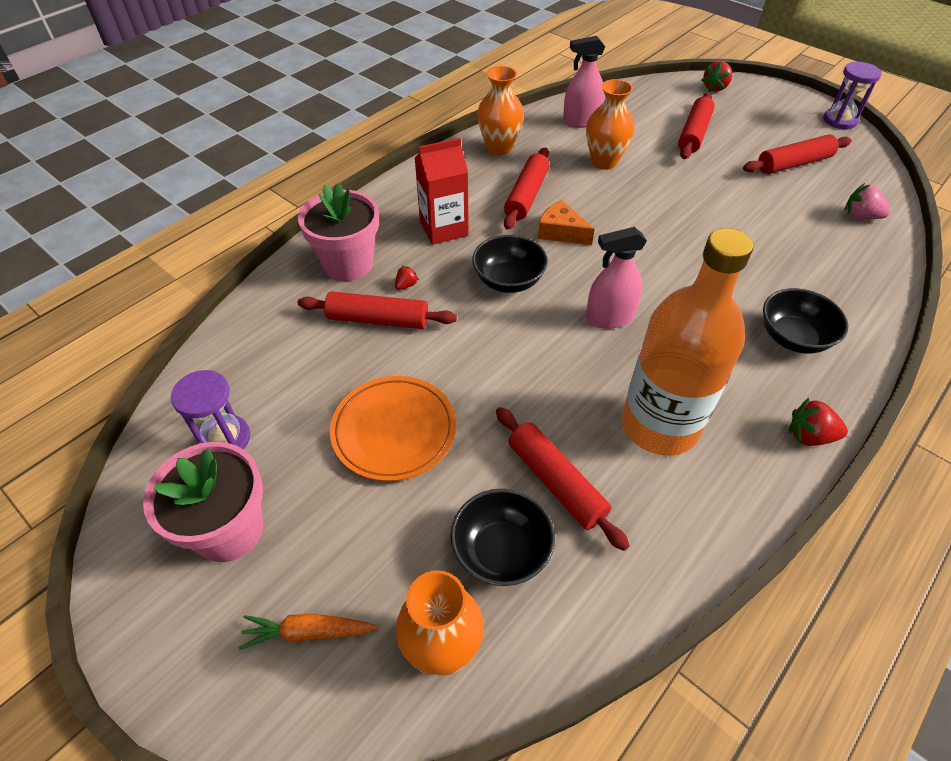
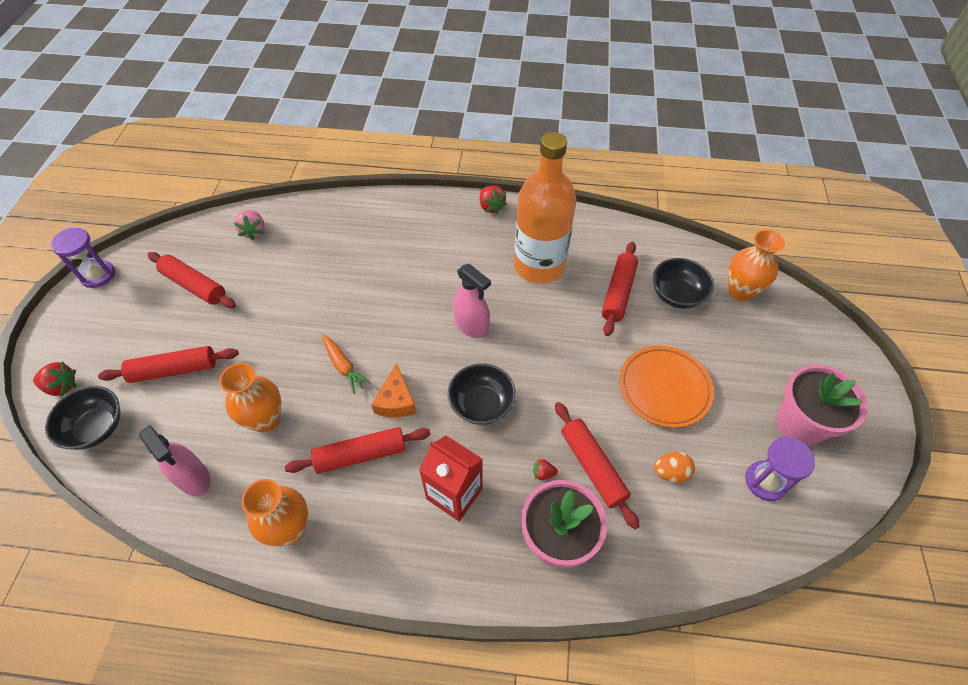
camera: 125 degrees left, 5 degrees up
(308, 632) = (793, 346): orange carrot -> orange carrot (343, 366)
(314, 370) = (670, 472): none -> orange egg
(793, 338) = (416, 232): black bowl -> black bowl (96, 428)

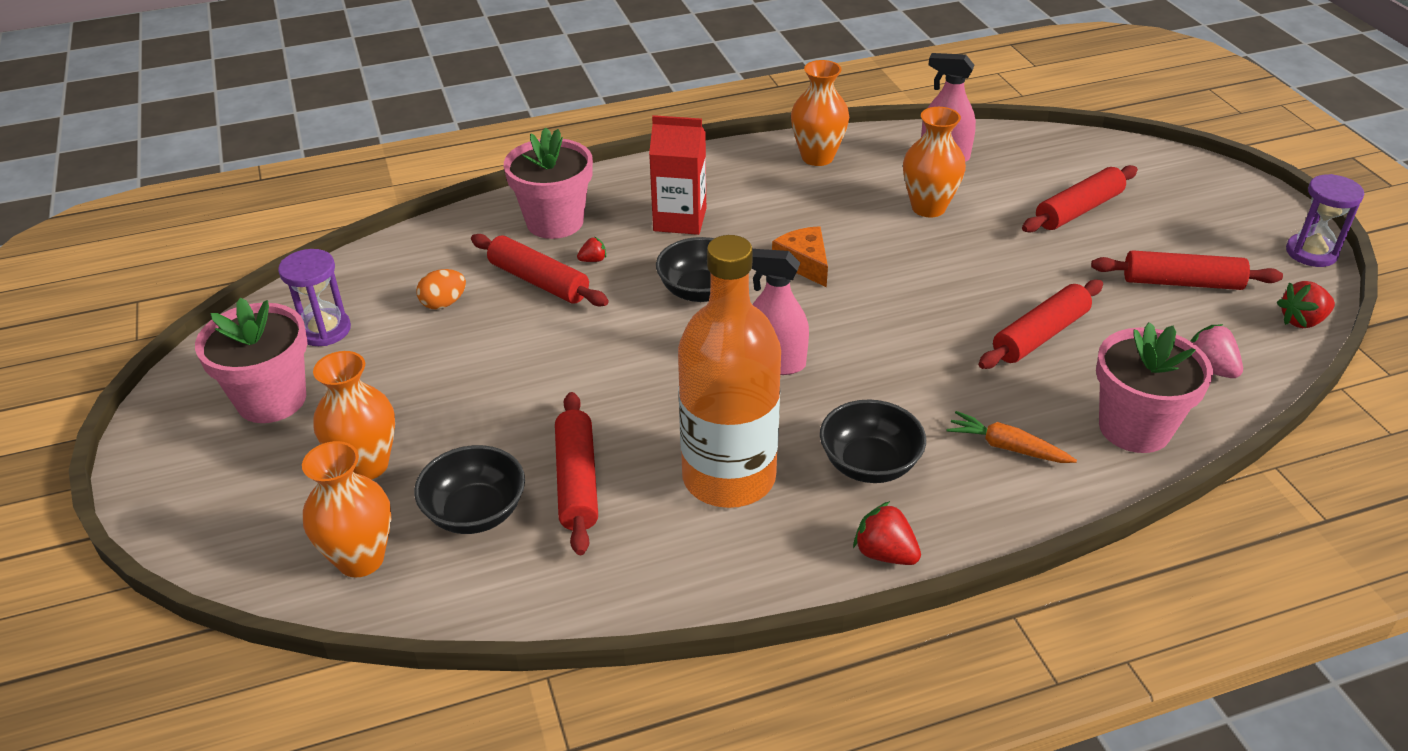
camera: 155 degrees right, 15 degrees down
(62, 386) = (1167, 166): red strawberry -> red strawberry (1302, 321)
(96, 428) = (1083, 154): black bowl -> black bowl (869, 464)
(326, 217) = (1134, 428): none -> pink flower pot
(343, 366) = (897, 271): orange carrot -> orange carrot (1007, 447)
(361, 454) = (801, 215): red rolling pin -> red rolling pin (1040, 335)
(664, 388) = (469, 380): orange plate -> none
(735, 347) = (367, 465): none -> orange vase

